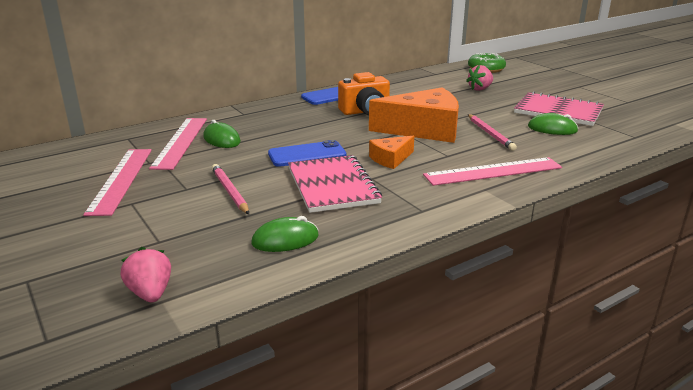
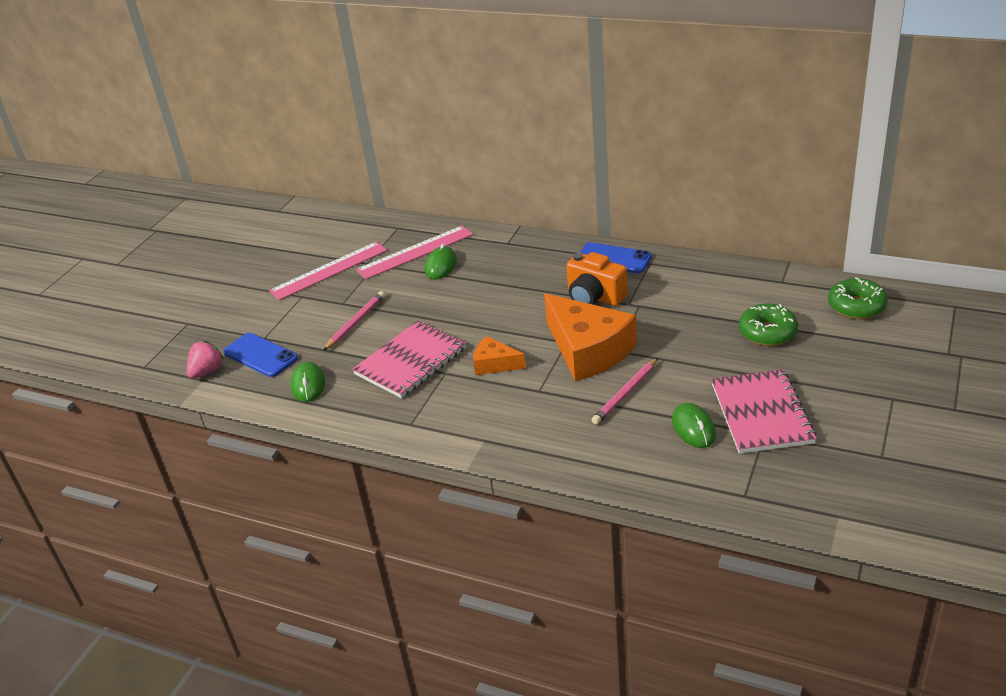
camera: 60 degrees right, 10 degrees up
(285, 240) = (308, 384): green mouse -> green mouse turned 45 degrees clockwise
(307, 154) = (456, 319): blue phone -> blue phone (260, 355)
(480, 89) = (767, 332): pink strawberry -> green donut
(493, 171) = (529, 430): pink ruler -> none

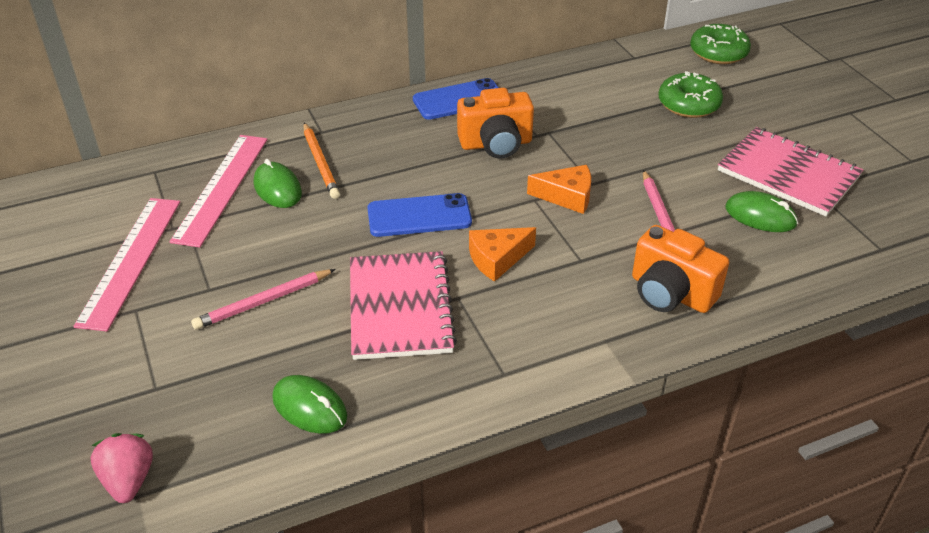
camera: 50 degrees left, 5 degrees up
(260, 355) = (184, 412): blue phone -> blue phone (419, 216)
(355, 322) = (263, 302): pink pencil -> pink pencil turned 105 degrees counterclockwise
(481, 261) = (320, 163): none -> orange pencil
(560, 438) = (670, 293): none -> orange camera
(587, 350) = (567, 196): orange cheese -> orange cheese, size x0.50

